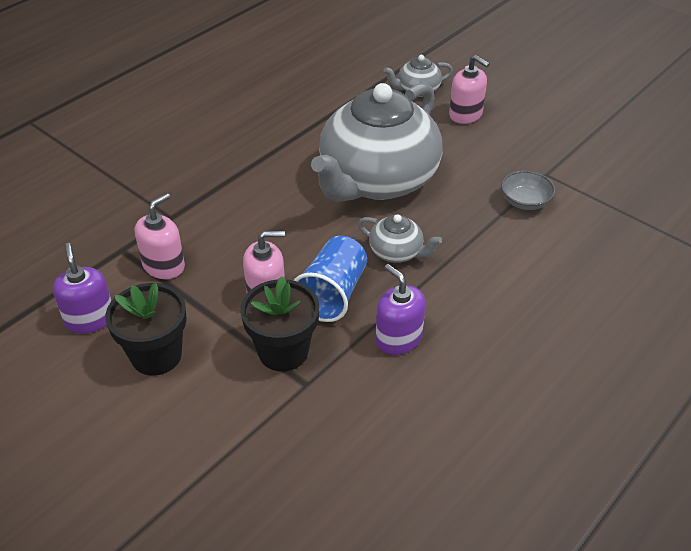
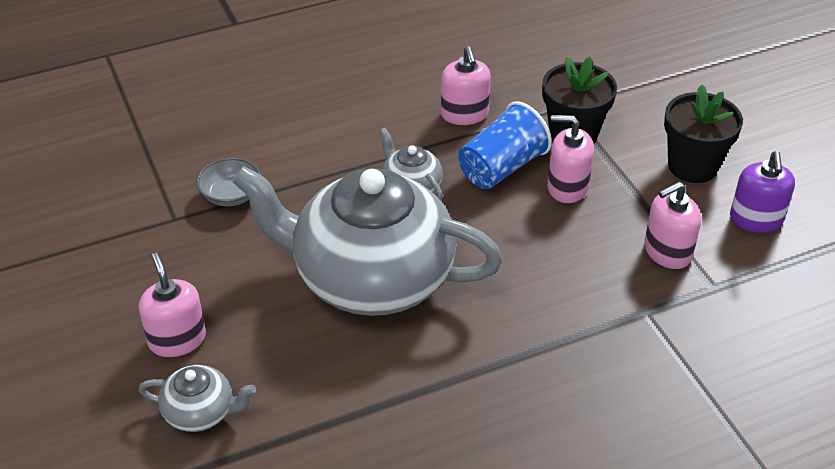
camera: 155 degrees left, 0 degrees up
(377, 180) = (370, 277): grey teapot -> grey teapot turned 135 degrees counterclockwise
(398, 338) = (464, 114): purple soap dispenser -> pink soap dispenser

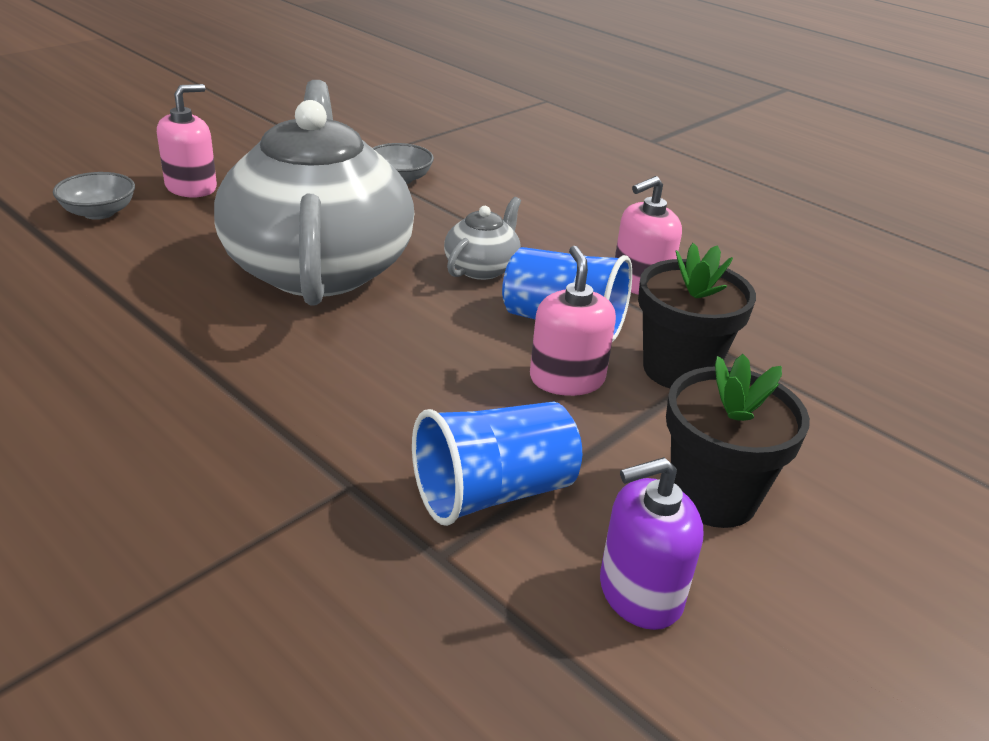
camera: 65 degrees right, 10 degrees down
(201, 412) = (99, 212): grey teapot -> grey bowl
(667, 252) = (493, 492): pink soap dispenser -> blue cup

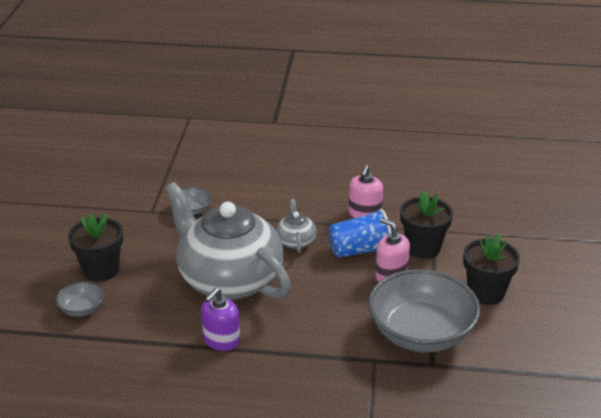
camera: 35 degrees left, 0 degrees up
(191, 187) = (101, 270): pink soap dispenser -> black flower pot
(493, 492) = (421, 333): blue cup -> grey bowl
(640, 593) = (499, 338): purple soap dispenser -> purple soap dispenser (221, 340)

